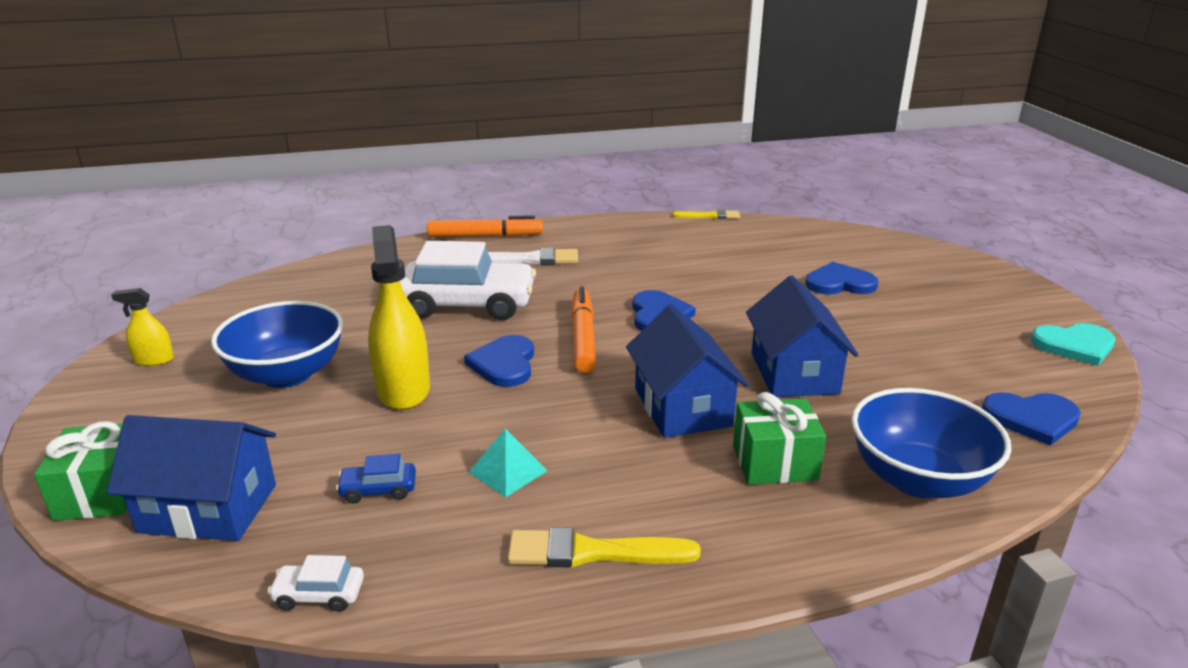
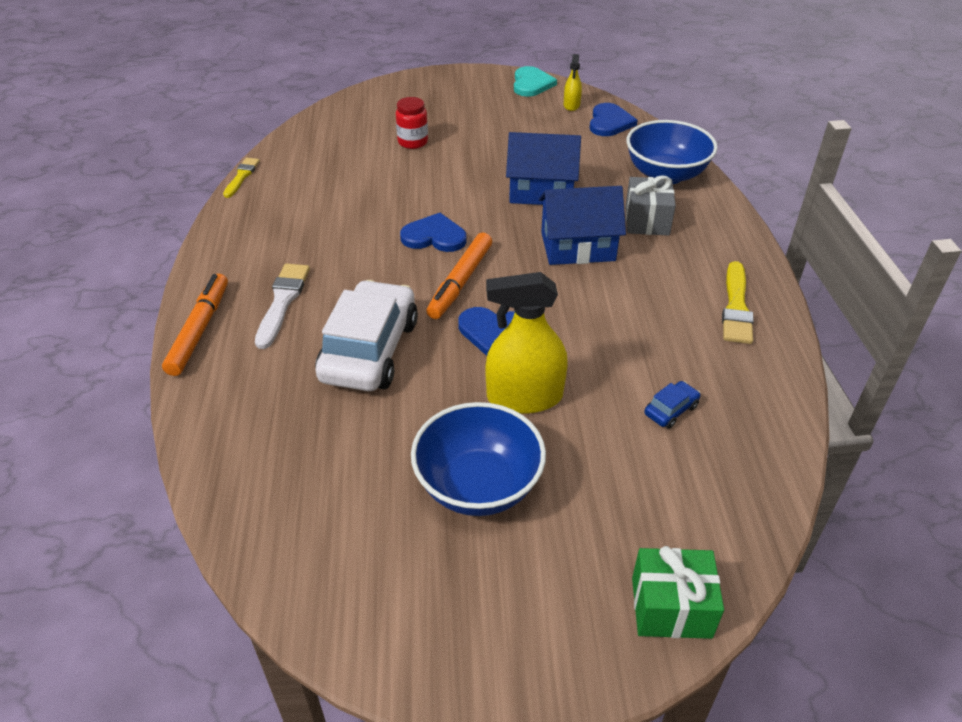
camera: 80 degrees left, 15 degrees up
(154, 360) = (414, 620): yellow spray bottle -> yellow spray bottle (571, 105)
(208, 508) = (693, 518): blue house -> none
(319, 595) = (787, 438): white car -> none
(378, 490) = (671, 410): blue car -> blue car turned 135 degrees counterclockwise
(508, 471) = (650, 339): turquoise pyramid -> none
(583, 337) = (460, 282): orange marker -> orange marker turned 75 degrees counterclockwise
(774, 462) = (647, 221): green gift -> grey gift
(839, 283) = (413, 142): blue heart -> red jar

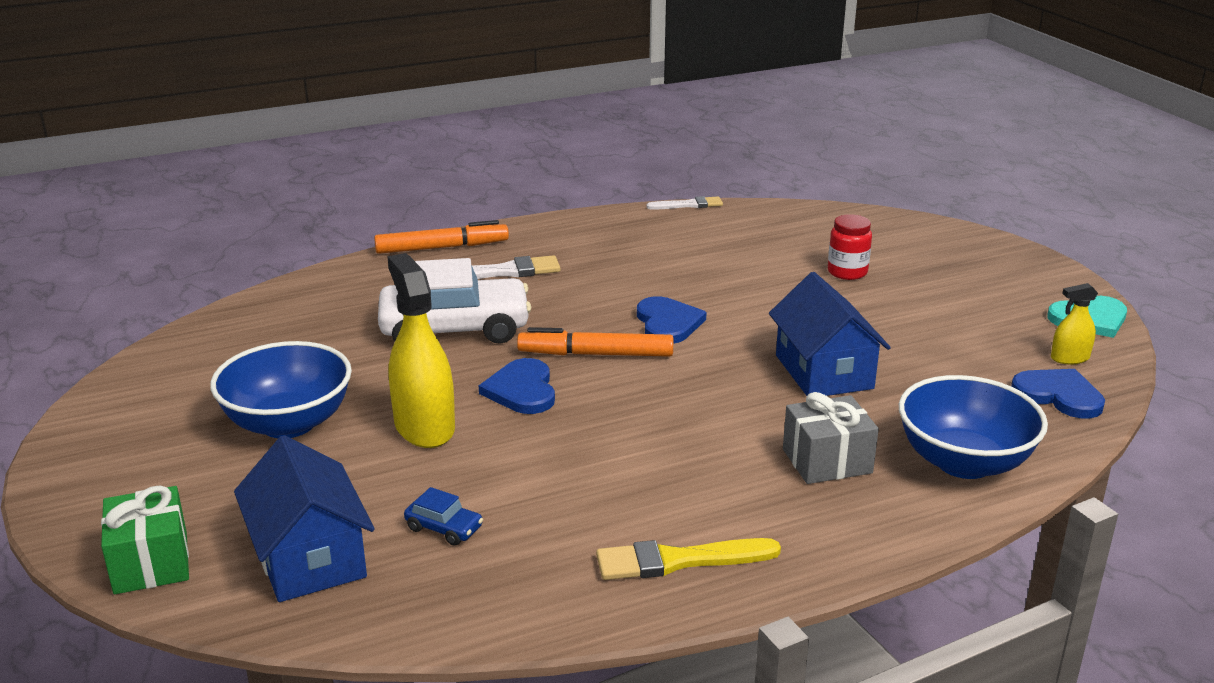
camera: 70 degrees right, 15 degrees down
(242, 176) = (688, 205): yellow brush -> white brush
(578, 246) = (722, 417): blue house -> blue house (310, 558)
(609, 122) = (1058, 395): blue heart -> blue heart turned 135 degrees counterclockwise

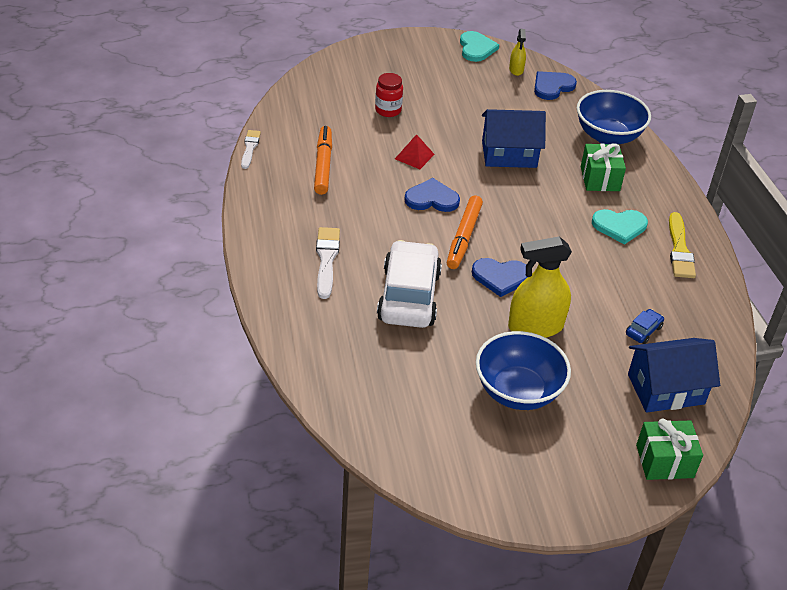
camera: 80 degrees left, 15 degrees up
(442, 248) = (269, 286): orange marker -> orange marker (323, 165)
(706, 489) = (619, 226): none -> turquoise heart
(755, 301) = (414, 156): none -> red pyramid
(827, 461) = (600, 179): grey gift -> green gift

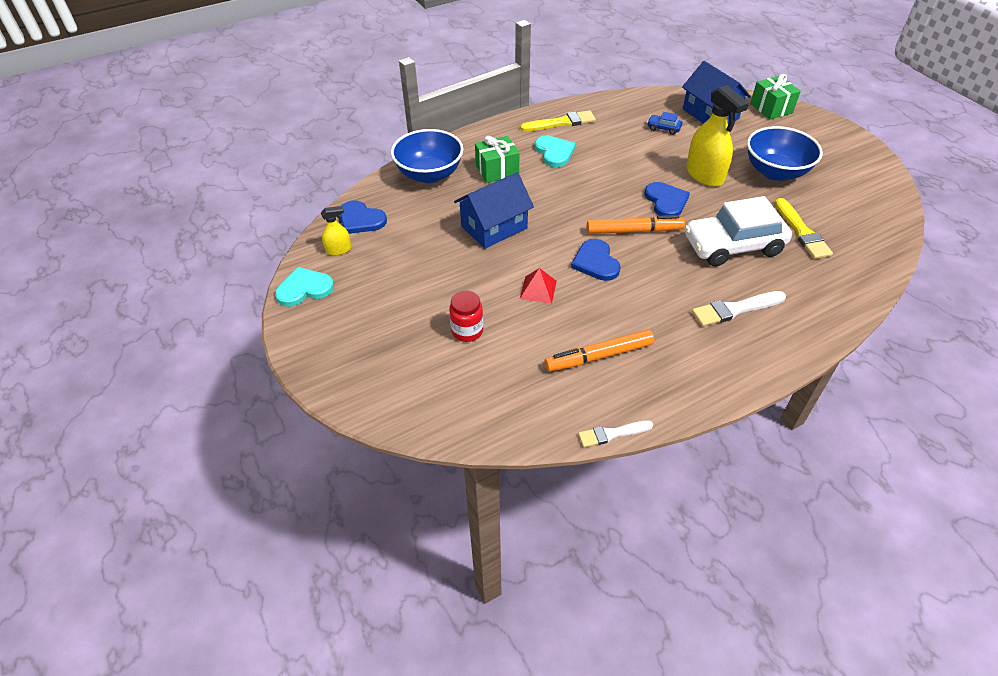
camera: 105 degrees left, 5 degrees up
(404, 359) = (802, 232): none -> yellow brush
(509, 154) = (494, 227): blue house -> blue house turned 75 degrees clockwise

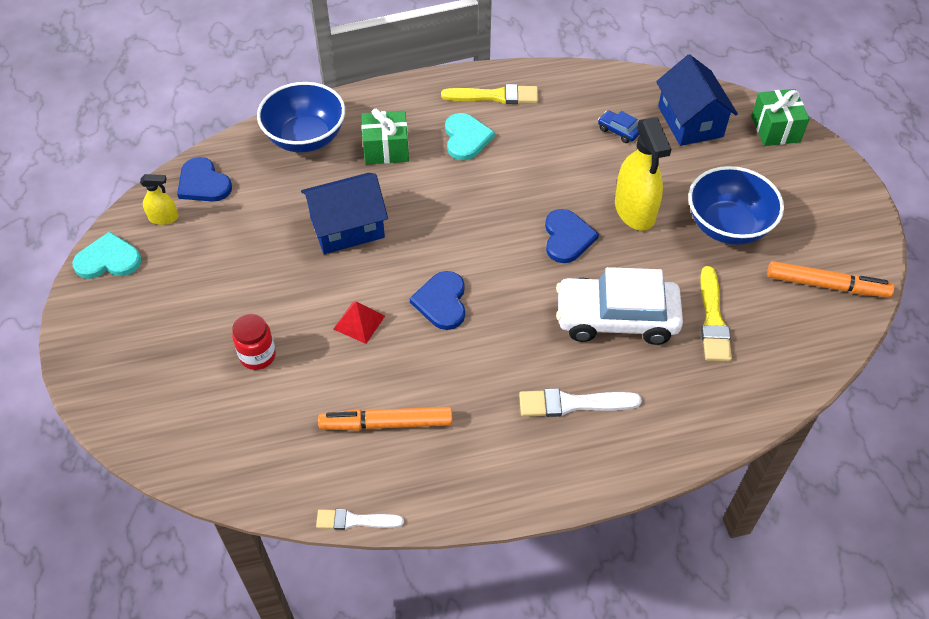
camera: 15 degrees right, 5 degrees up
(634, 231) = (507, 270): orange marker -> orange marker (826, 285)

